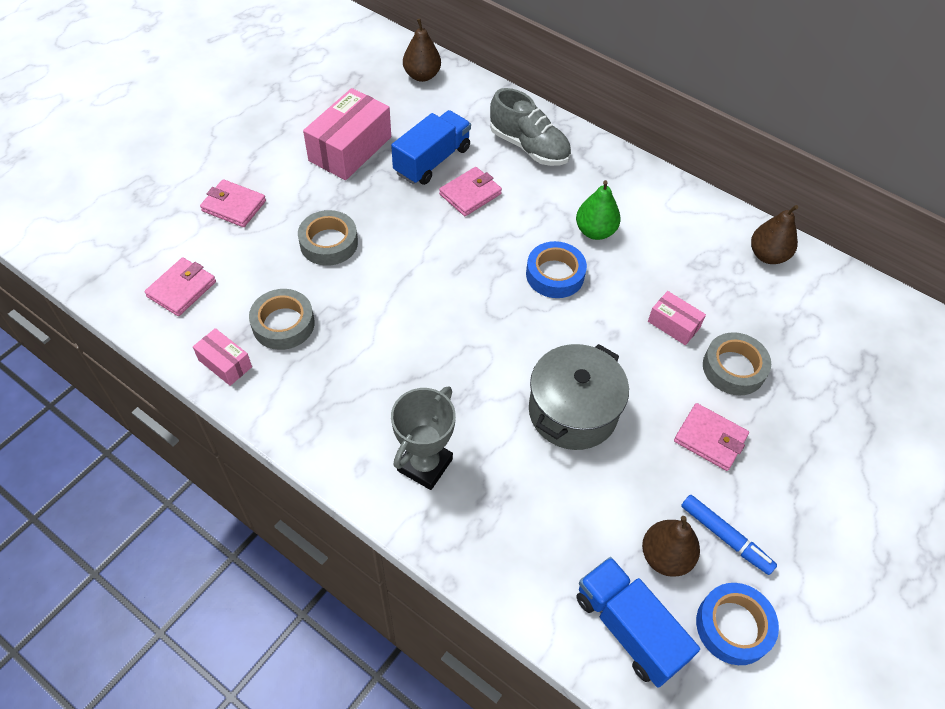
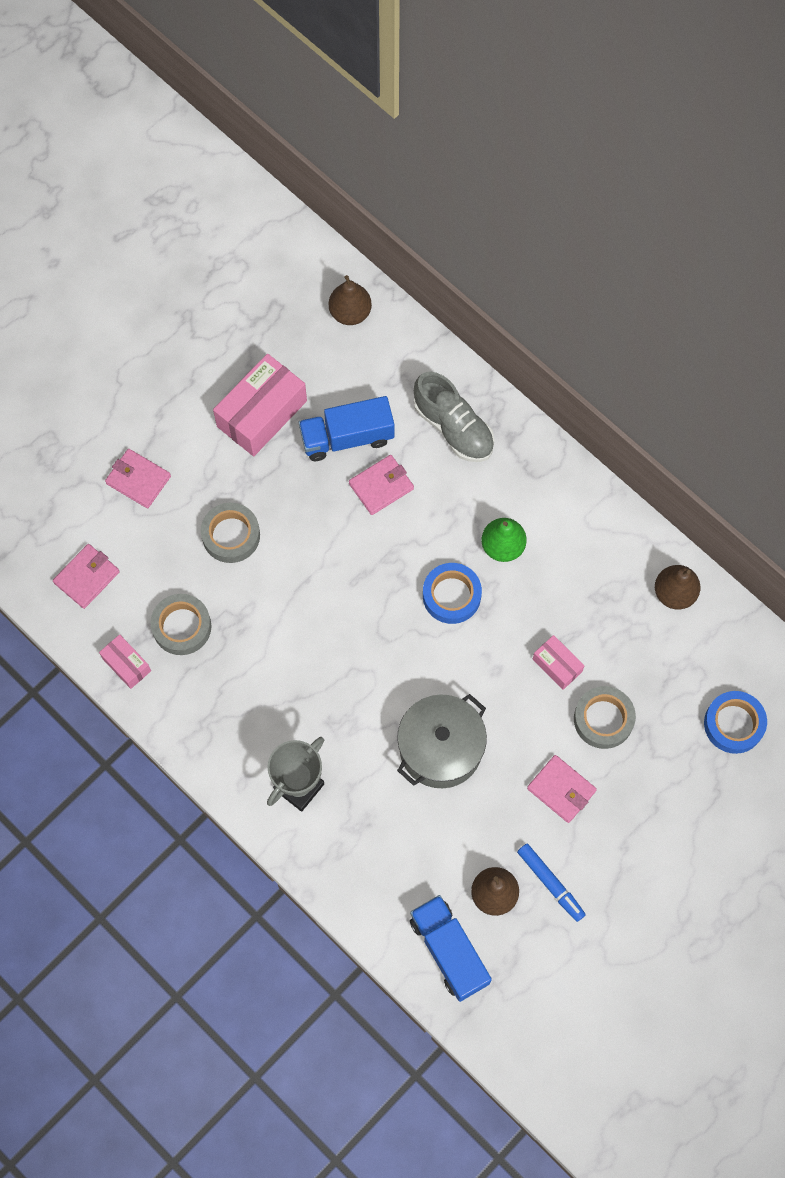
camera: 10 degrees right, 15 degrees up
(432, 160) = (347, 437): blue truck -> blue truck turned 150 degrees counterclockwise
(733, 626) = (537, 960): blue tape -> blue tape (733, 724)

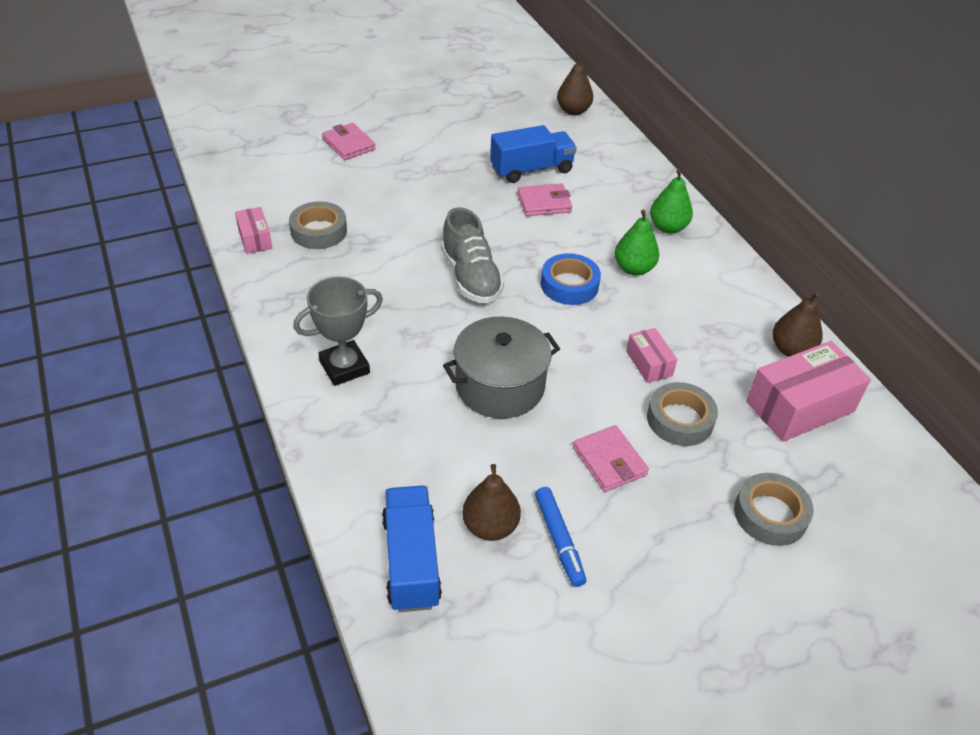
camera: 20 degrees right, 25 degrees down
(87, 577) = (266, 181): pink wallet -> none
(231, 535) = (399, 193): grey tape -> grey tape (770, 514)
(262, 414) = (470, 139): pink box -> pink box (800, 407)
(347, 437) = (531, 169): blue truck -> blue truck turned 150 degrees clockwise
(453, 427) = (625, 189): grey shoe -> grey shoe (471, 277)
(515, 470) = (667, 227): none -> green pear
(733, 724) = (825, 471): blue tape -> none

